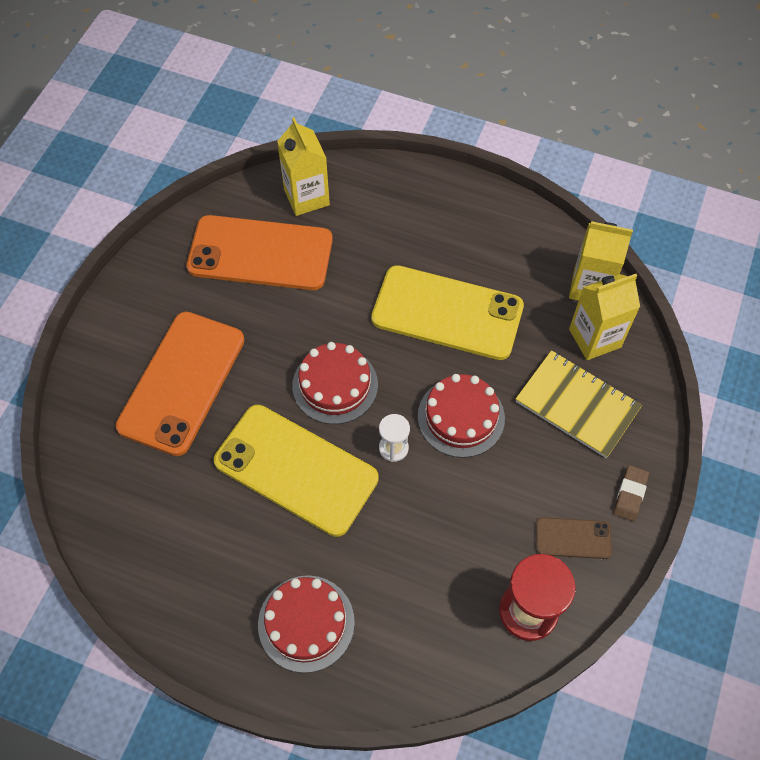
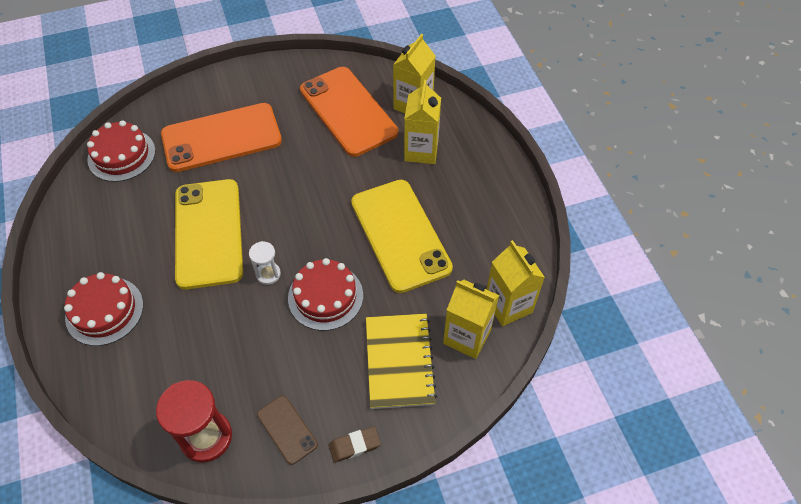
camera: 50 degrees right, 5 degrees down
(335, 385) = (287, 212): red cake -> red cake (121, 155)
(368, 230) = (421, 151): none -> yellow carton

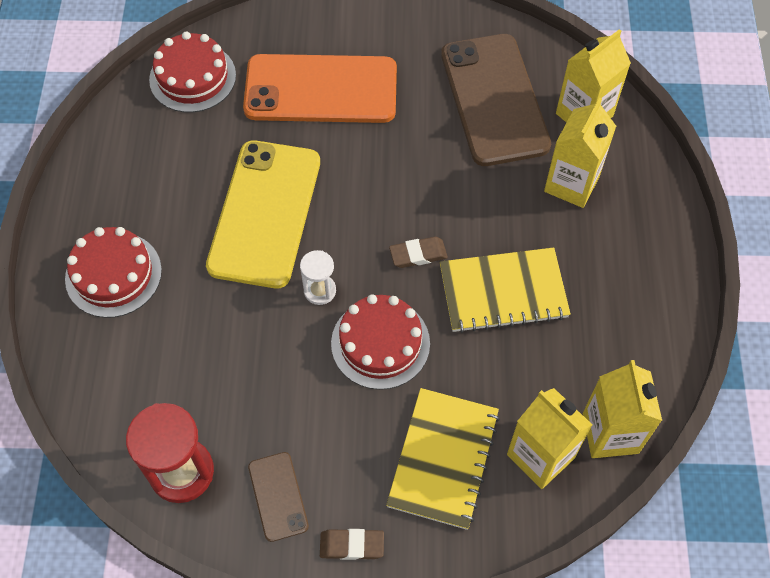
camera: 20 degrees right, 5 degrees up
(331, 228) = (418, 254): none -> brown eraser
(348, 111) = (494, 99): orange phone -> brown phone
(400, 235) = (503, 292): yellow phone -> yellow notebook

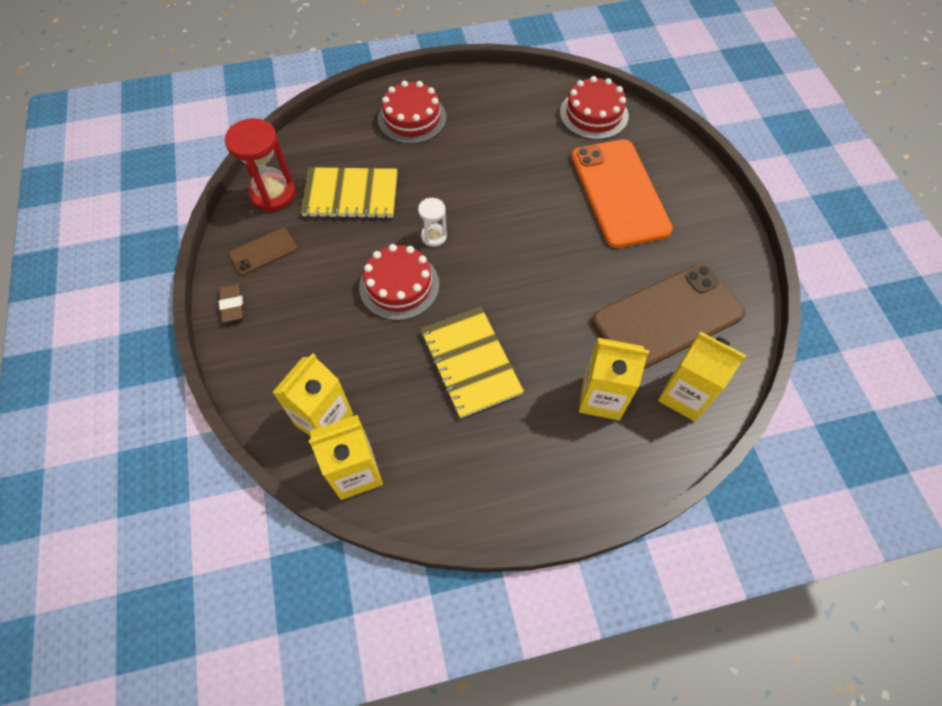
camera: 75 degrees right, 0 degrees up
(265, 213) = (490, 187): yellow phone -> none
(418, 254) = (486, 293): brown eraser -> none
(443, 459) = (309, 349): yellow notebook -> yellow notebook (351, 195)

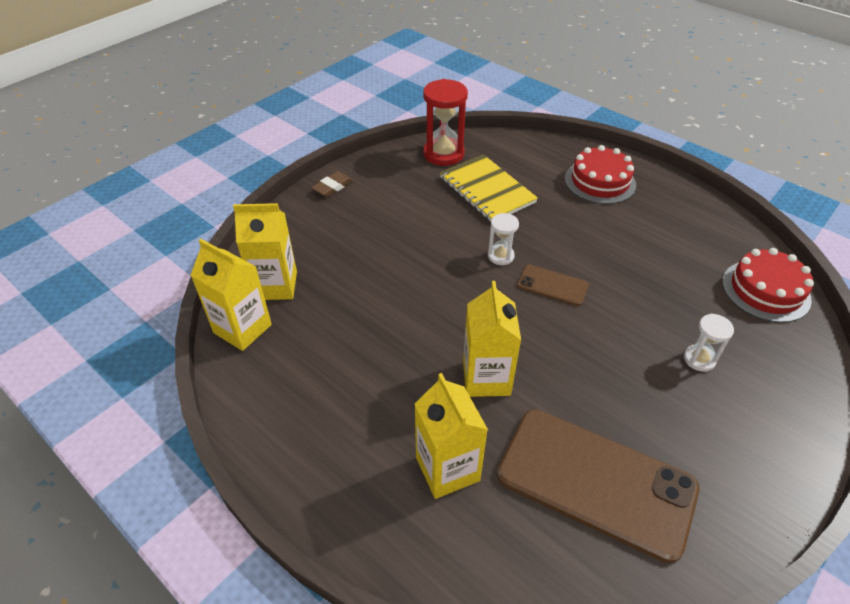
camera: 55 degrees right, 15 degrees down
(263, 252) = (390, 176): brown phone -> brown phone (552, 285)
(399, 285) = (432, 261): red cake -> none
(470, 363) = (400, 346): yellow notebook -> none
(619, 193) = (699, 359): orange phone -> white hourglass
(684, 395) = (515, 550): yellow carton -> yellow carton (486, 378)

